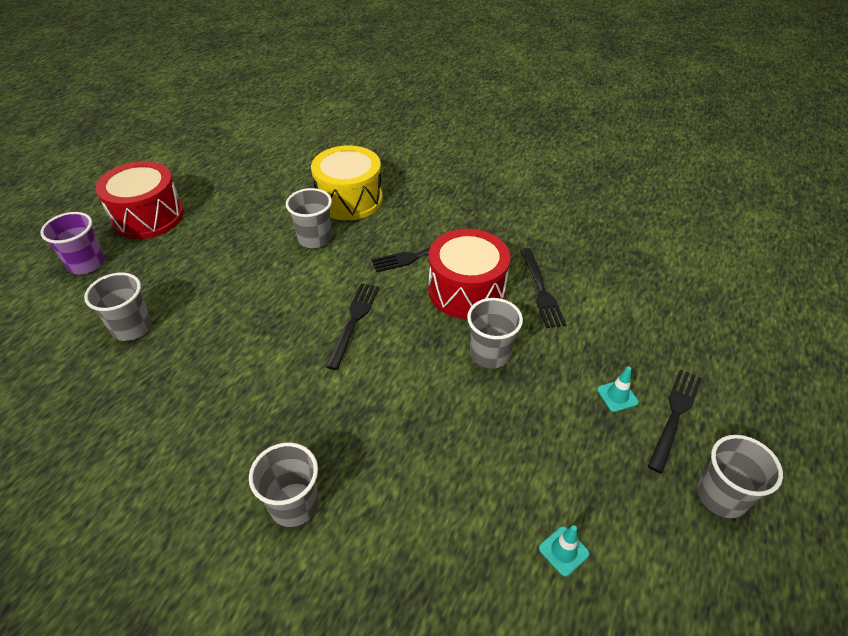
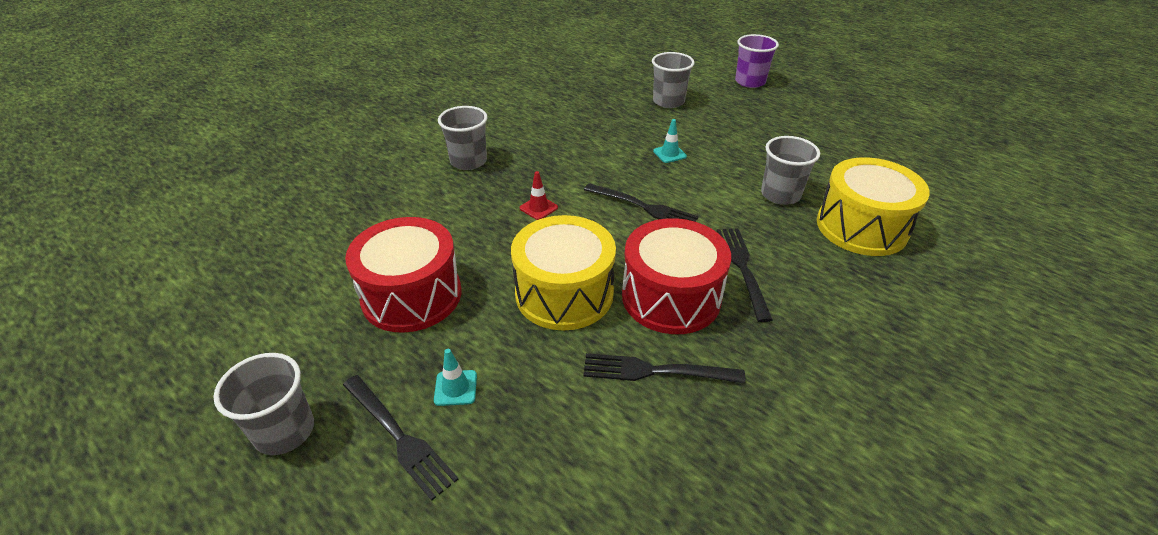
camera: 105 degrees right, 5 degrees down
(148, 217) = (817, 105): red drum -> red drum (412, 295)
(376, 402) = (538, 208): none -> red traffic cone
(490, 354) = (564, 293): grey cup -> yellow drum
(563, 551) = (333, 286): turquoise traffic cone -> turquoise traffic cone (669, 154)

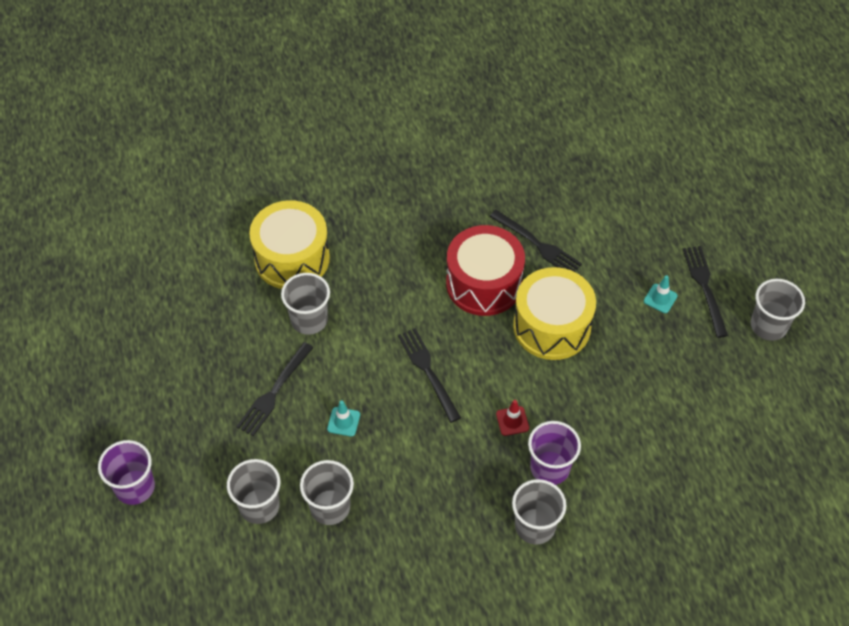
camera: 145 degrees left, 15 degrees up
(412, 295) = (658, 385): red drum -> none
(481, 194) = (550, 468): none -> purple cup
(624, 117) = (330, 507): none -> grey cup
(742, 268) = (414, 277): black fork -> black fork (274, 392)

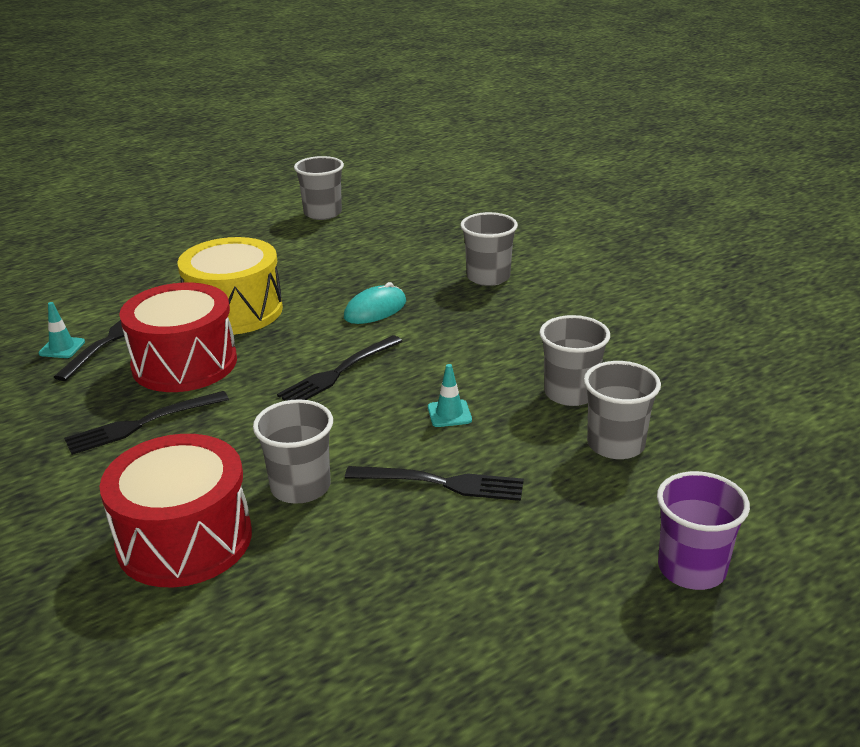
camera: 110 degrees left, 25 degrees down
(292, 258) = (184, 539): yellow drum -> red drum
(512, 421) = (375, 309): red traffic cone -> turquoise mouse
(550, 468) = (418, 281): purple cup -> none
(660, 298) = (173, 262): turquoise traffic cone -> turquoise traffic cone (62, 348)
(704, 287) = (150, 245): black fork -> black fork (141, 424)
(768, 326) = (190, 213): grey cup -> grey cup (322, 213)

